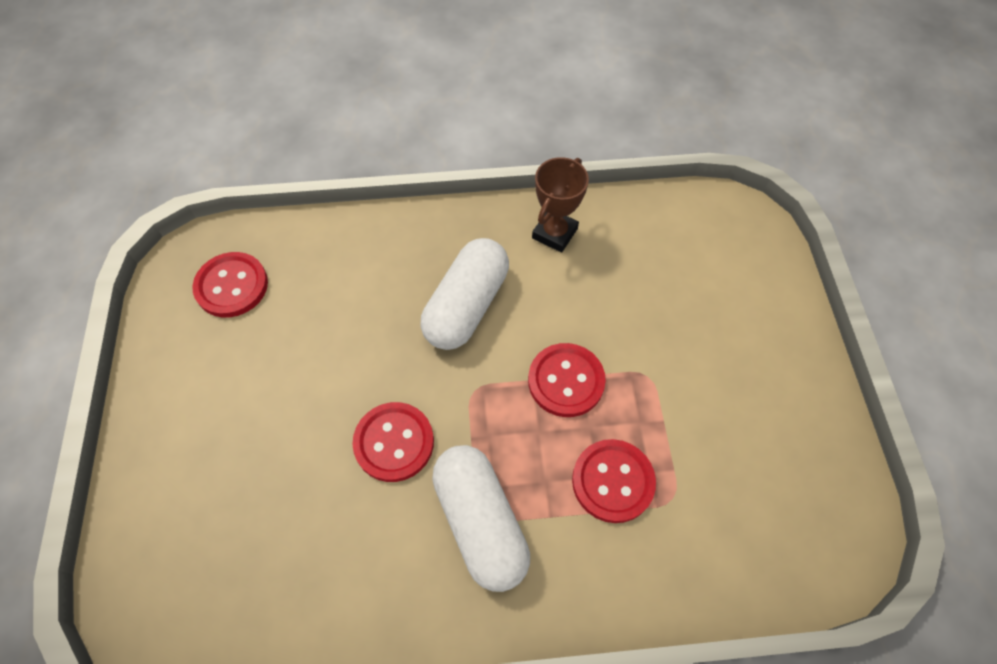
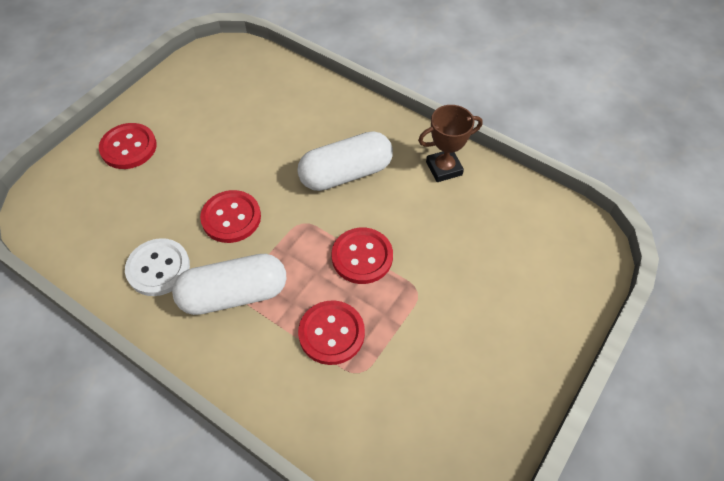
camera: 40 degrees right, 5 degrees down
(232, 286) = (230, 79): red button -> red button (128, 147)
(369, 562) = (158, 268): none -> white button
(480, 522) = (234, 294): white capsule -> white capsule turned 60 degrees clockwise

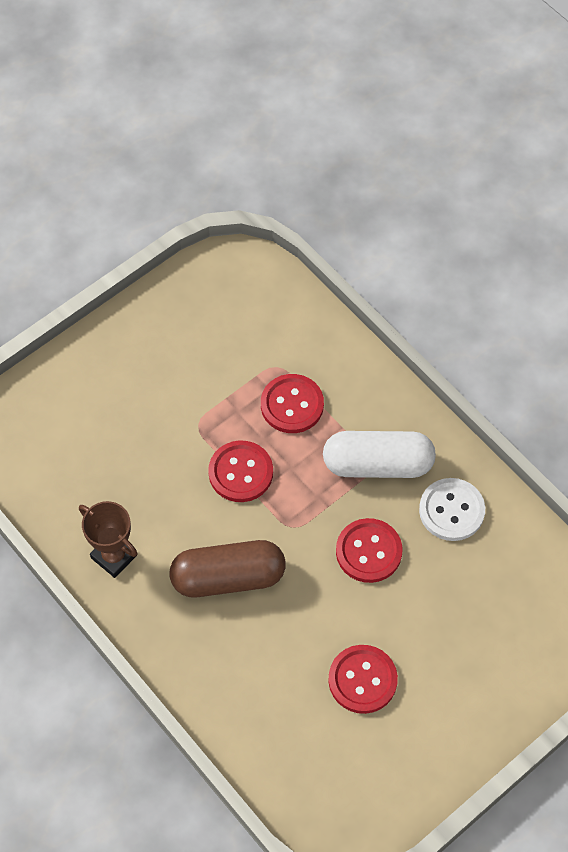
camera: 165 degrees left, 5 degrees up
(128, 147) = (481, 681): red button -> red button (362, 680)
(346, 174) = (228, 577): white capsule -> brown capsule
(444, 168) = (114, 556): brown trophy -> brown trophy turned 45 degrees clockwise

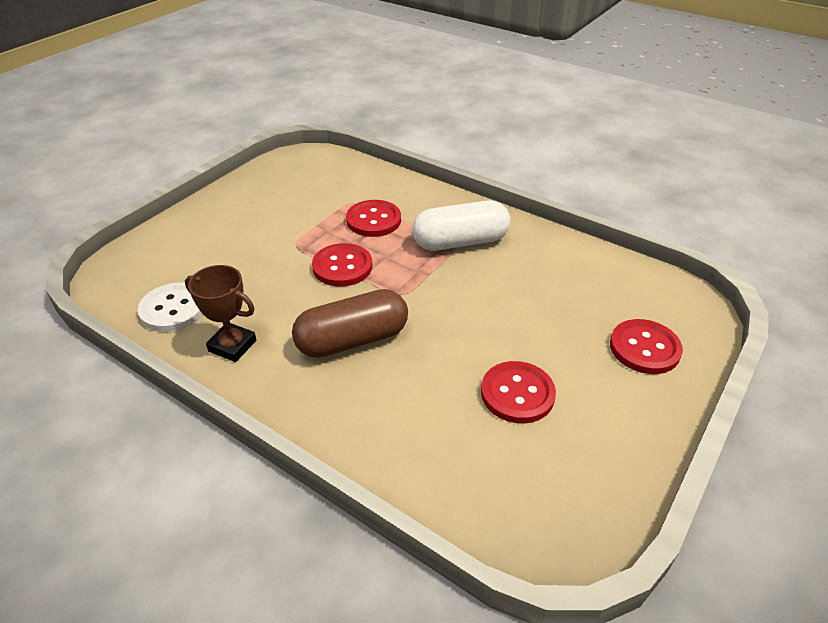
camera: 15 degrees left, 20 degrees down
(368, 551) = (478, 297): red button -> red button (644, 348)
(451, 510) = (537, 259): white button -> white button (173, 309)

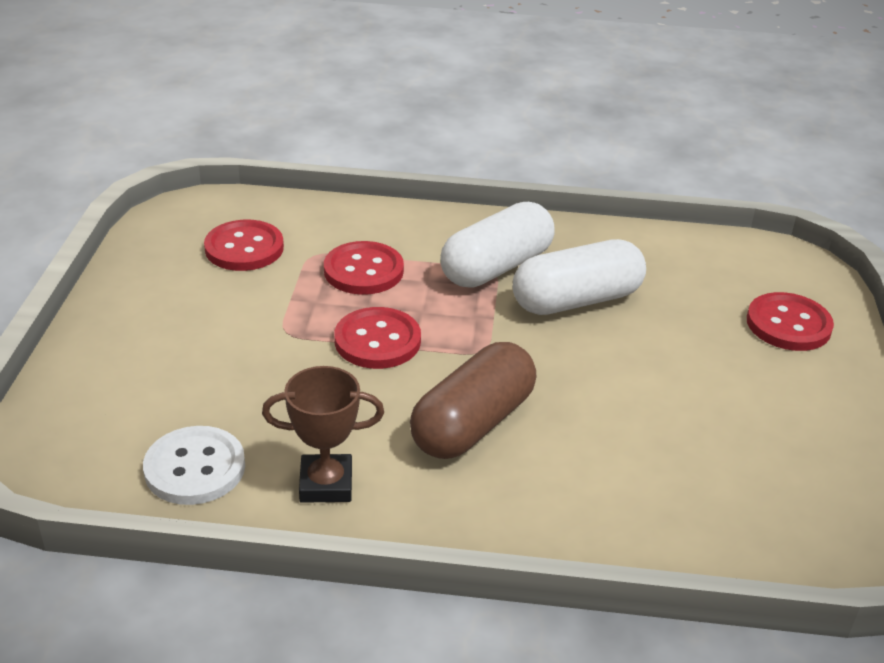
camera: 30 degrees left, 5 degrees down
(495, 280) = (576, 300): none -> white capsule
(517, 394) = (706, 416): red button -> red button (244, 248)

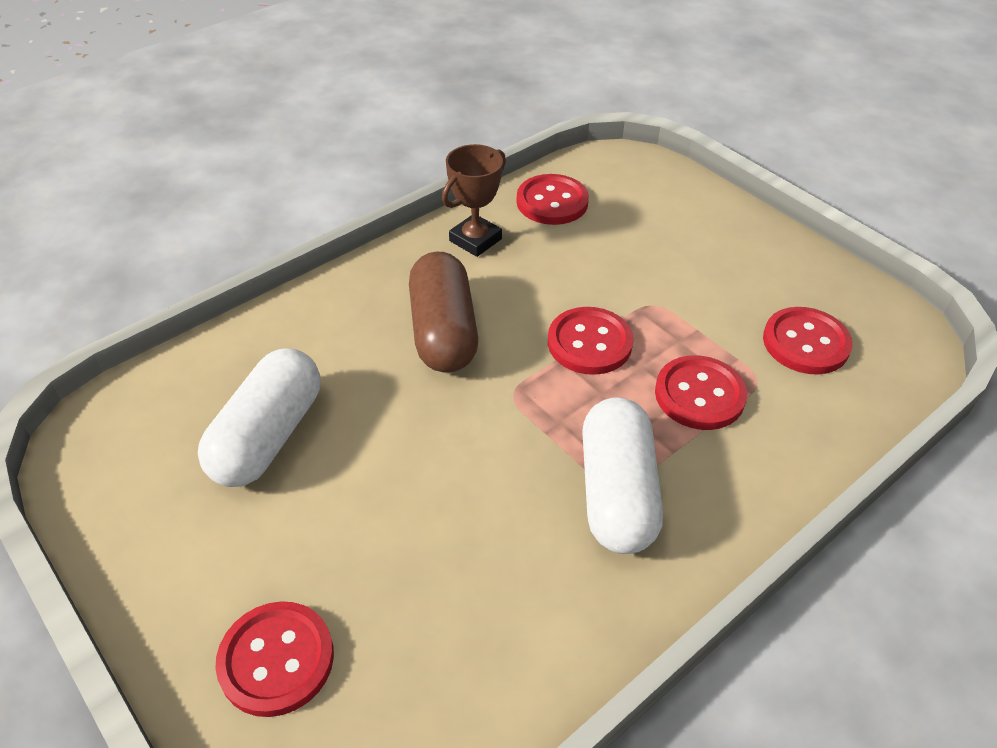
camera: 135 degrees right, 10 degrees up
(195, 468) = (552, 202): white button -> red button
(576, 300) = (505, 511): white capsule -> white capsule (268, 436)

